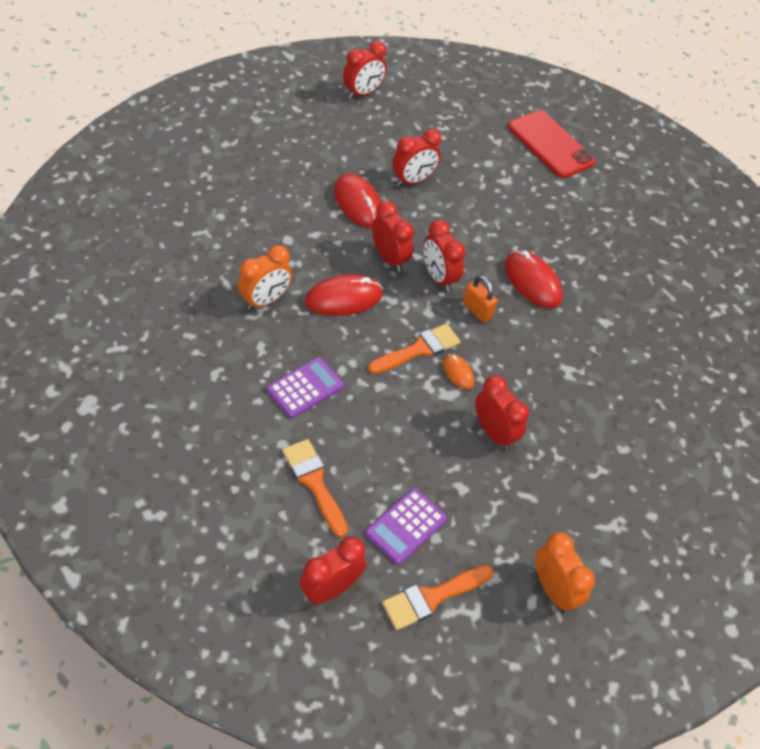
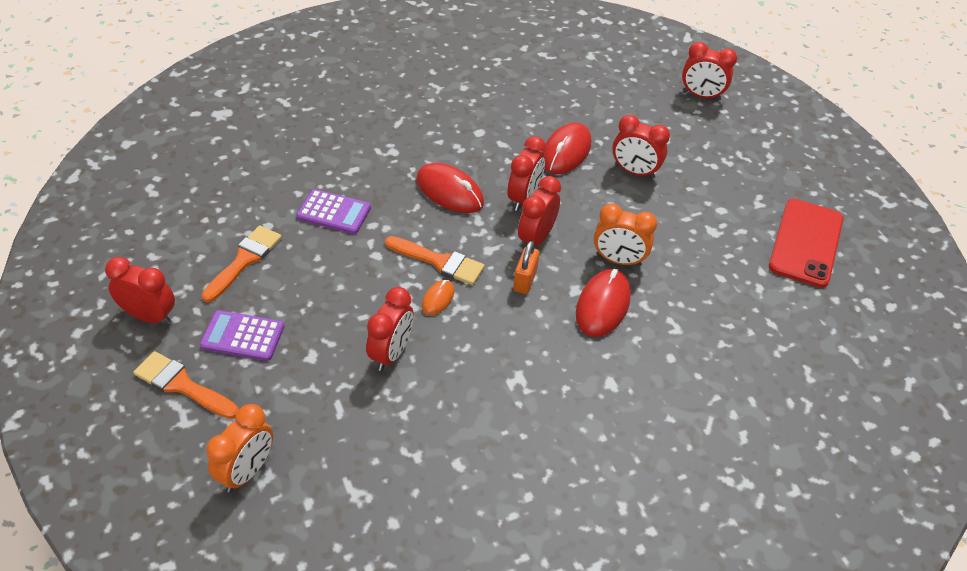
camera: 60 degrees right, 5 degrees down
(265, 300) = (402, 150): orange clock -> orange clock (618, 260)

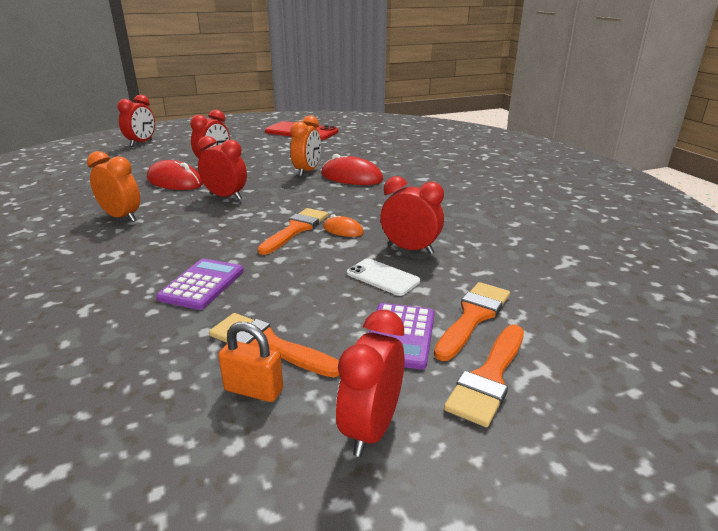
camera: 85 degrees left, 20 degrees down
(247, 471) = (582, 318): orange clock -> orange clock (122, 217)
(262, 388) = (473, 317): none -> orange brush
(335, 329) = (383, 277): none -> white phone
(449, 191) = (200, 225): red mouse -> none
(525, 280) = (324, 199): orange padlock -> orange padlock (253, 390)
(536, 238) = (277, 194): red clock -> none

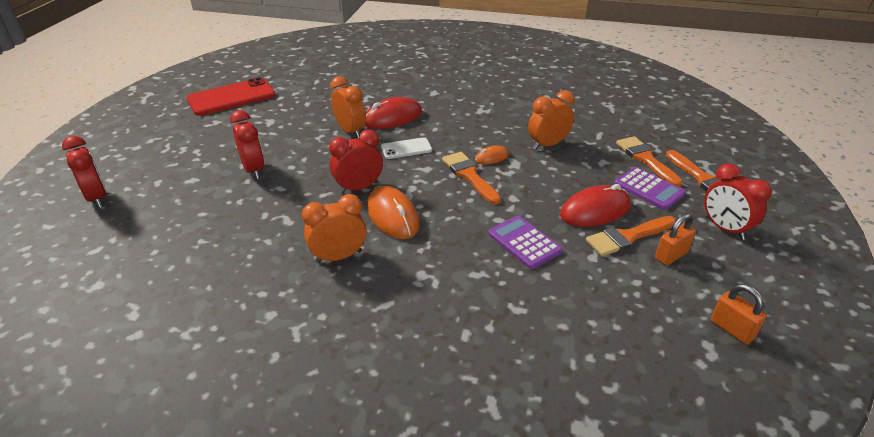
camera: 55 degrees left, 10 degrees up
(104, 490) = (731, 329): none -> orange padlock
(175, 181) = (277, 205): red mouse -> red mouse (595, 210)
(196, 219) = (392, 216): none -> orange mouse
(383, 277) = (577, 169): white phone -> white phone (406, 148)
(410, 249) = (547, 145): red clock -> orange clock

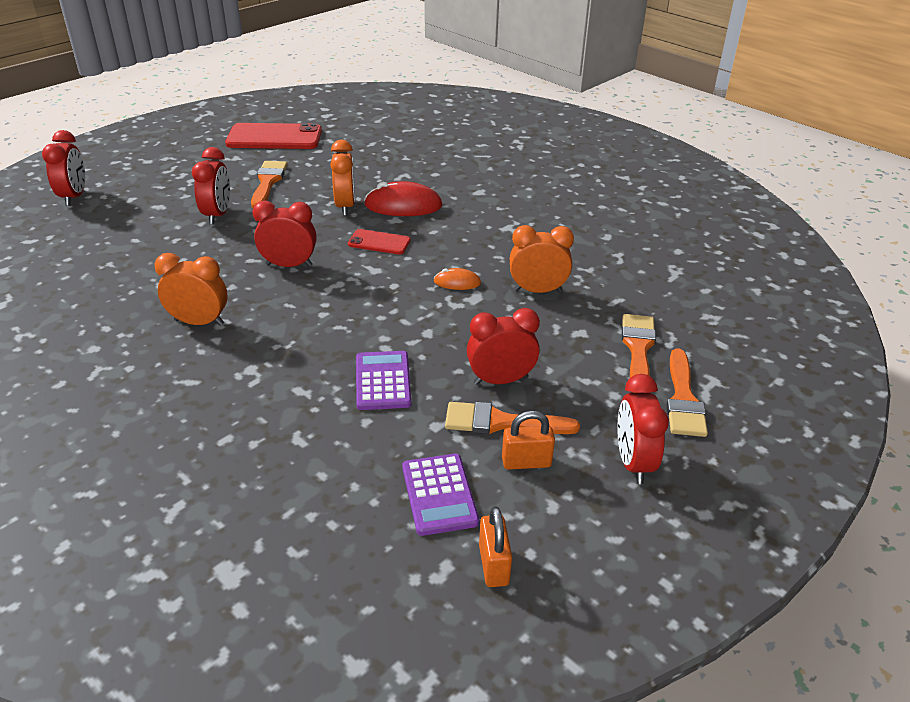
camera: 30 degrees right, 0 degrees up
(392, 216) = (288, 304): orange mouse -> none
(406, 148) = (379, 242): white phone -> red phone
(469, 175) = (410, 293): orange brush -> orange brush (268, 182)
(595, 210) = (500, 380): red mouse -> red clock
(649, 189) = (596, 383): purple calculator -> purple calculator (439, 494)

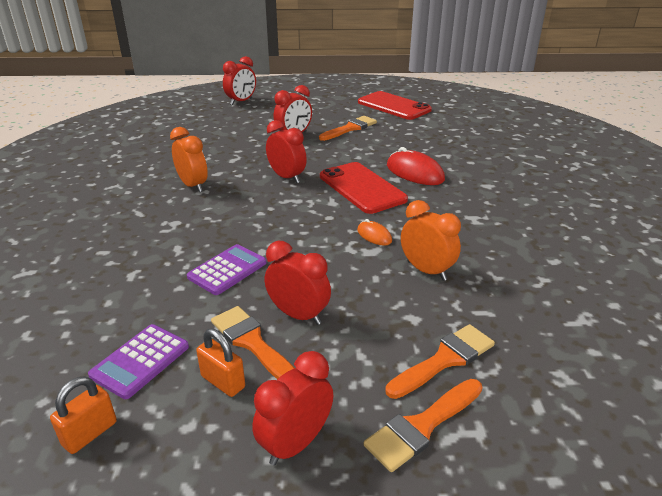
camera: 45 degrees right, 5 degrees down
(345, 206) = (375, 158): orange clock -> none
(379, 242) = (362, 188): red phone -> red phone, size x1.89

